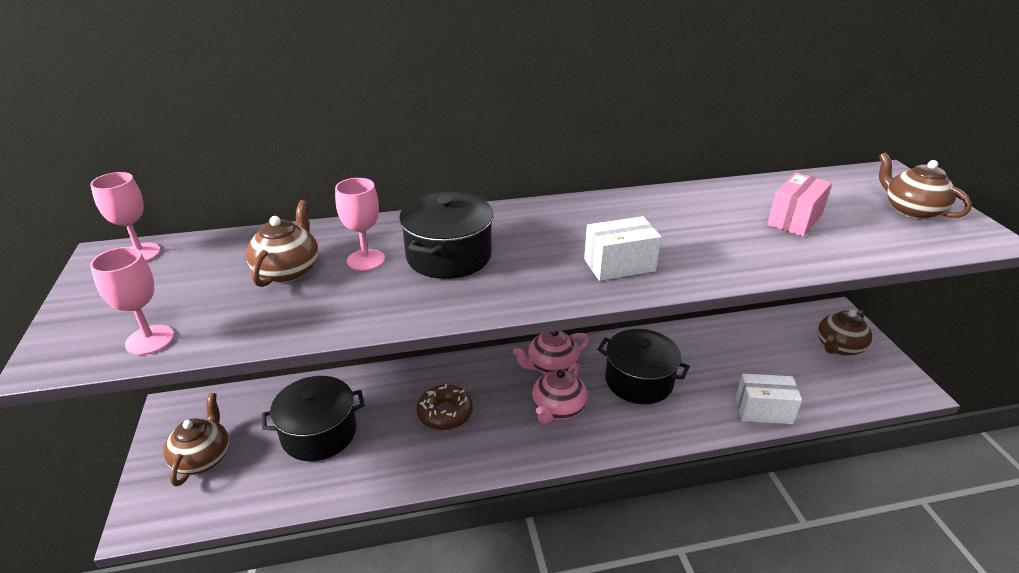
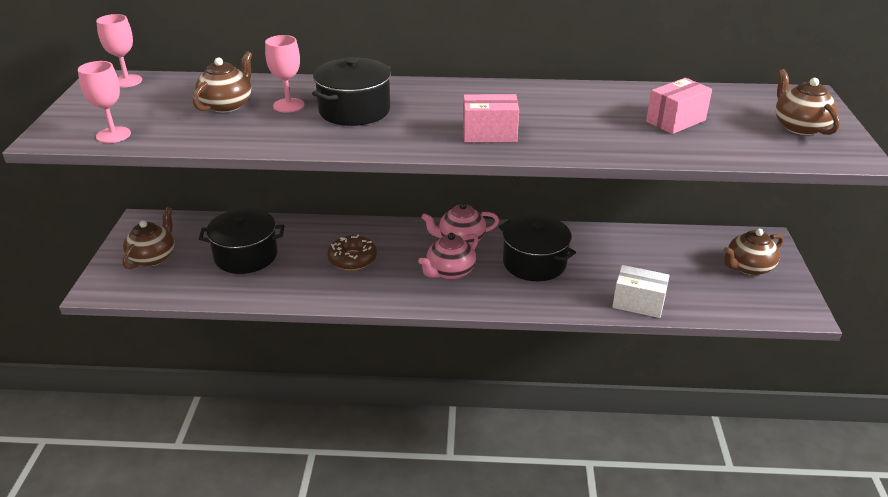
camera: 15 degrees right, 0 degrees up
(619, 265) = (489, 134): white box -> pink box

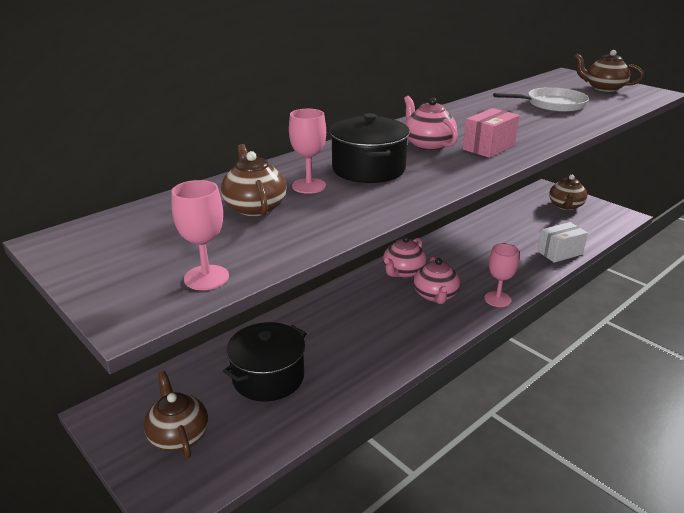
camera: 45 degrees left, 5 degrees down
(127, 81) = (89, 231): pink goblet -> pink goblet (497, 299)
(352, 259) = (357, 327): brown donut -> none
(448, 110) = (428, 144): none -> pink teapot
(534, 263) = (470, 261): black pot -> none
(675, 121) = (552, 104): pink box -> white pan

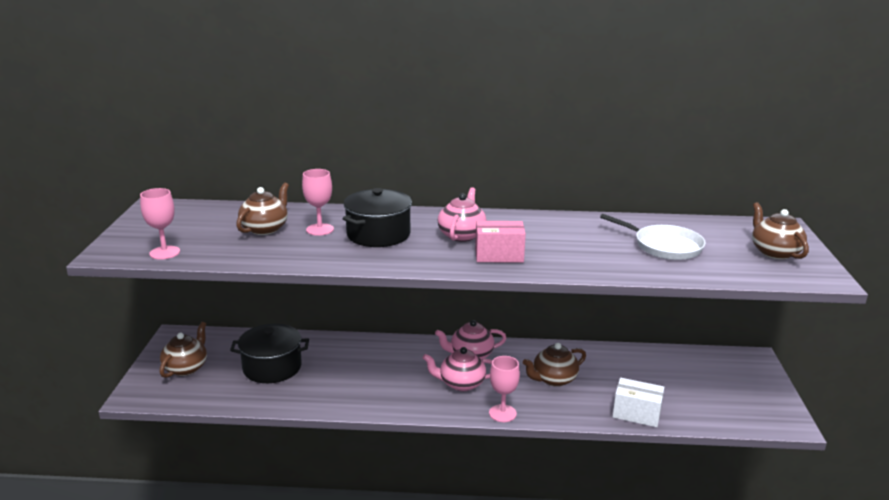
camera: 45 degrees right, 5 degrees down
(435, 296) = (461, 383): pink teapot -> pink teapot turned 45 degrees clockwise
(565, 206) = (737, 382): brown teapot -> brown teapot (553, 379)

